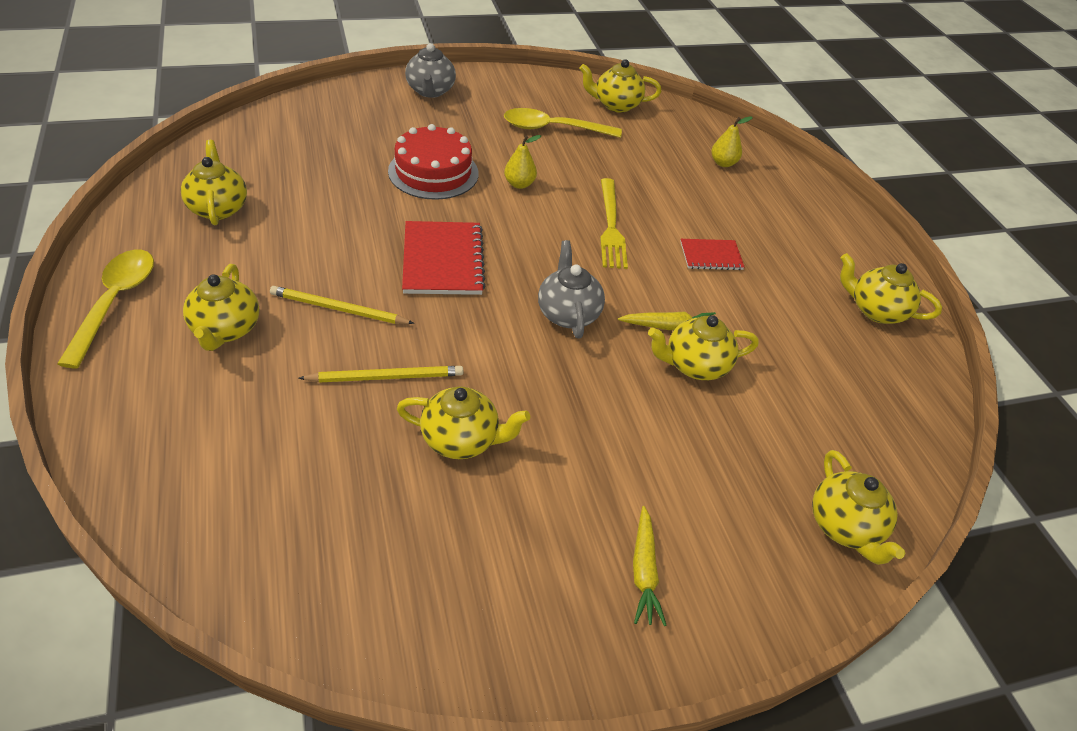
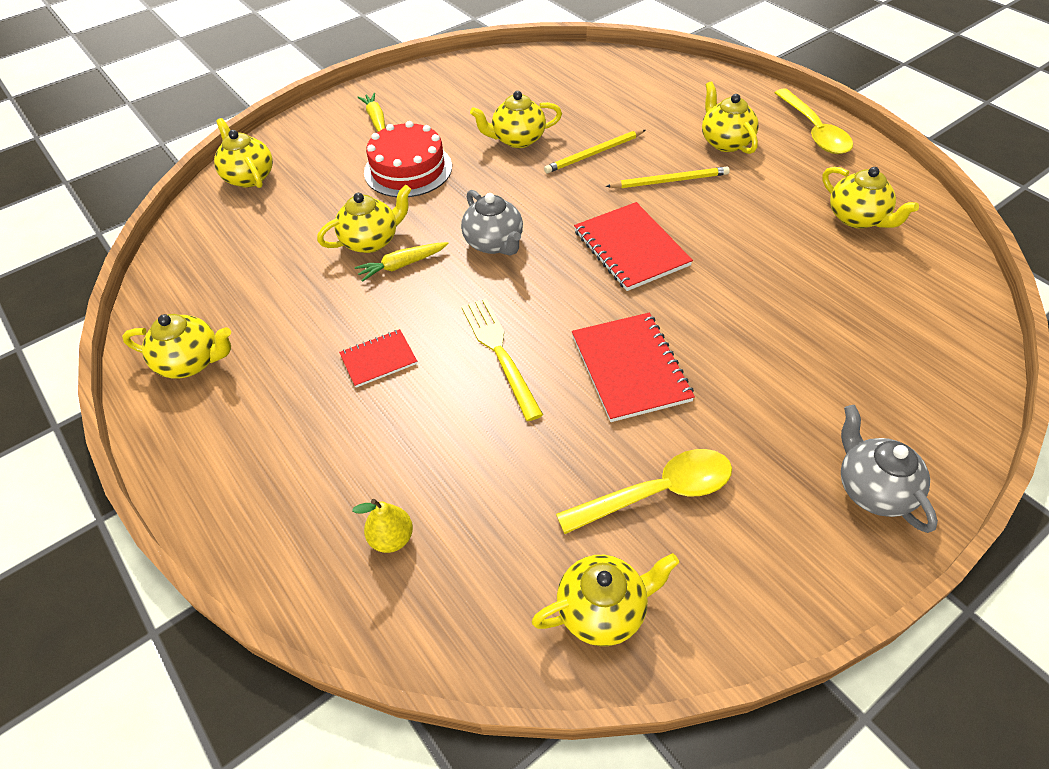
camera: 165 degrees right, 5 degrees up
(433, 172) = (730, 342): red cake -> red cake (408, 169)
(519, 184) = (630, 368): yellow pear -> red notebook

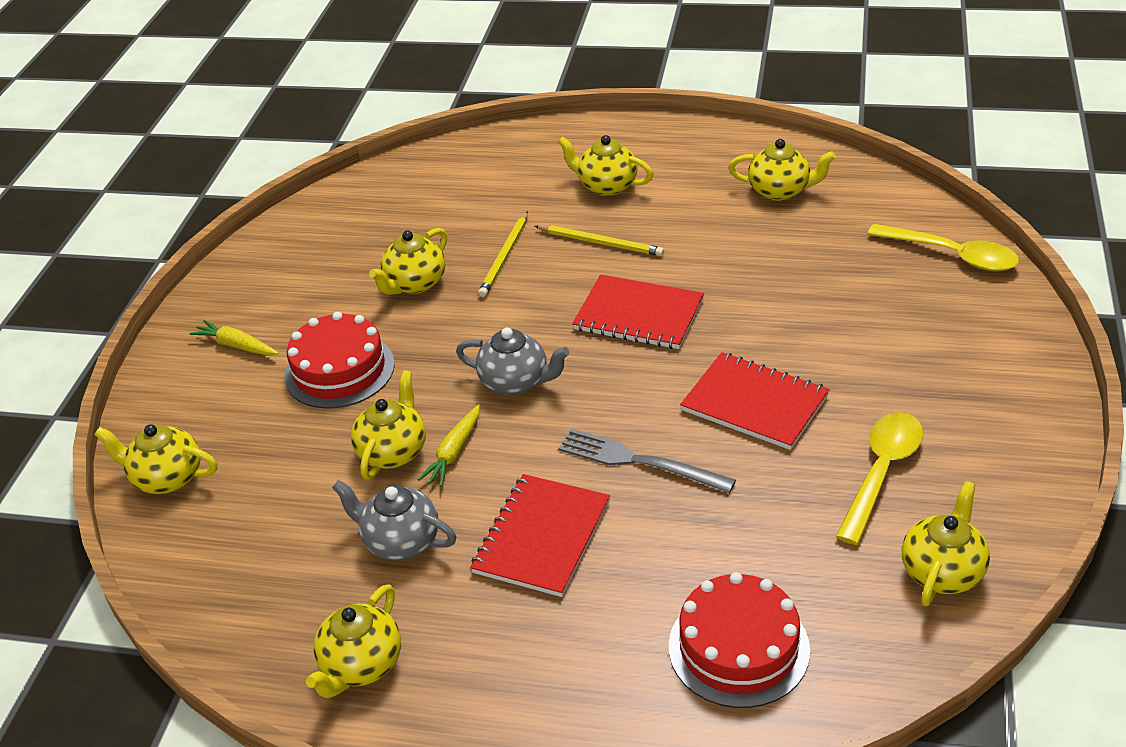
camera: 40 degrees left, 10 degrees down
(191, 362) = (361, 665): yellow teapot -> yellow teapot turned 150 degrees clockwise
(378, 359) = (542, 537): red notebook -> red notebook, size x1.73
(392, 538) = (738, 648): yellow pear -> red cake
(500, 353) = (639, 461): yellow fork -> grey fork
(670, 181) = (601, 243): yellow pencil -> yellow pencil turned 75 degrees clockwise
(814, 131) = (666, 139): yellow spoon -> yellow spoon (952, 255)
(873, 489) = (1006, 371): grey teapot -> grey teapot (400, 541)

